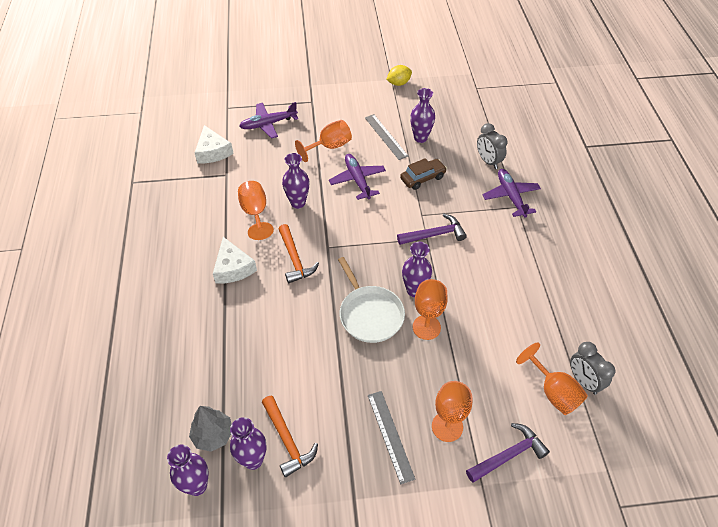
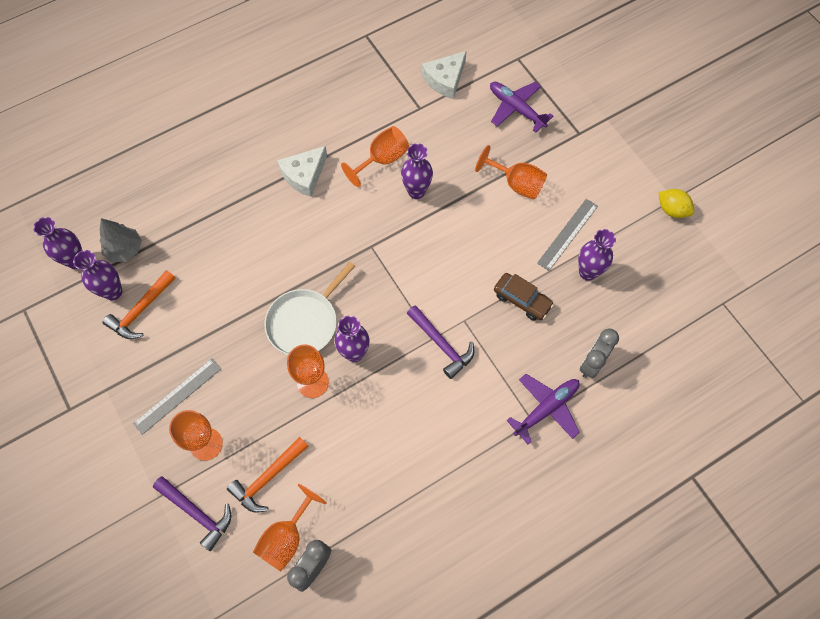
camera: 65 degrees right, 15 degrees up
(295, 259) = (341, 223): orange hammer -> orange hammer (268, 478)
(357, 180) = (480, 234): purple plane -> none

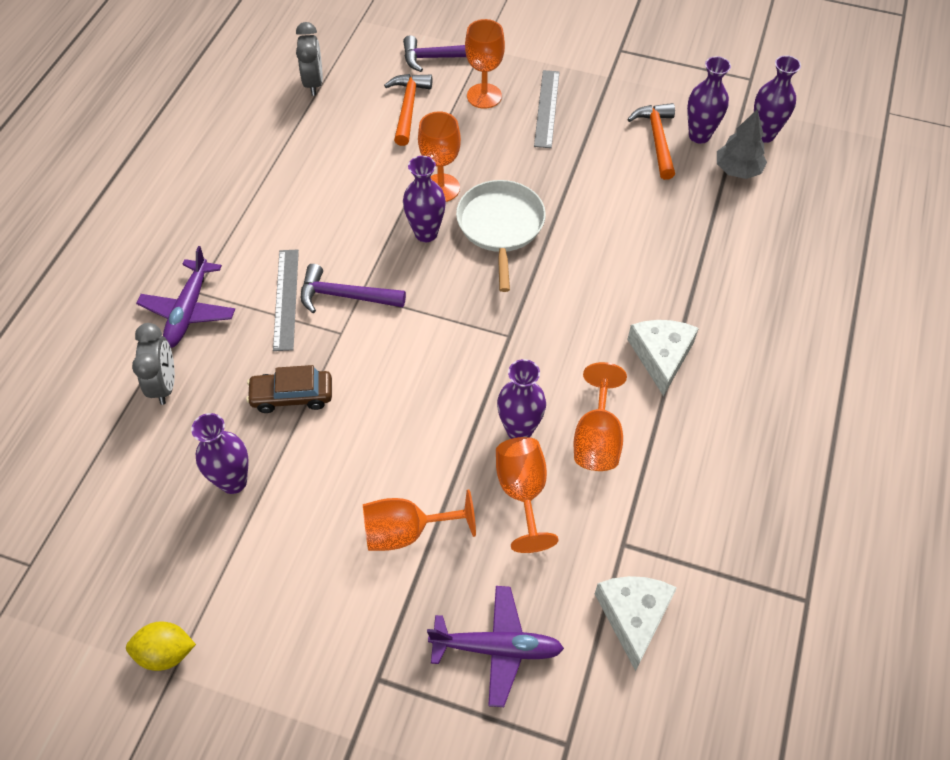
camera: 140 degrees right, 10 degrees down
(286, 537) = (353, 86): orange goblet -> orange goblet (522, 492)
(567, 234) = (291, 512): grey ruler -> grey ruler (286, 299)

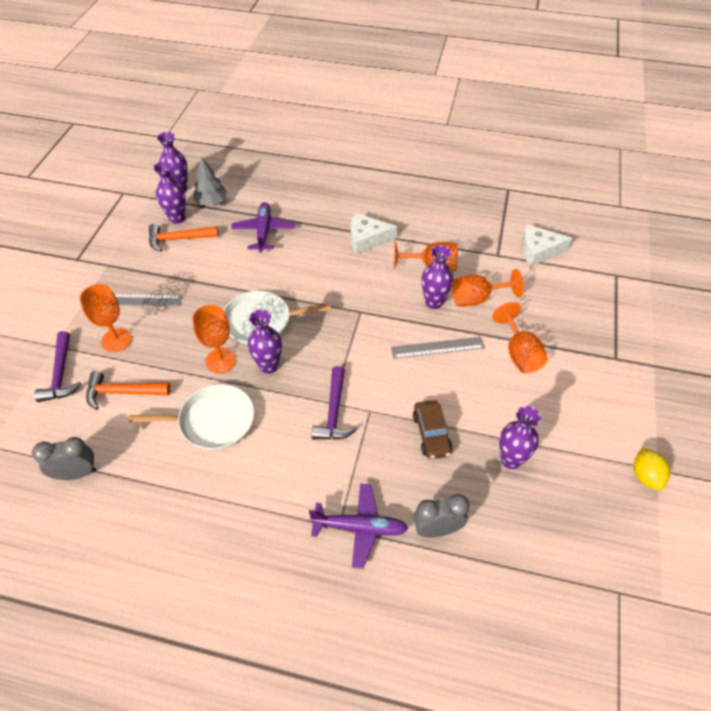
camera: 95 degrees left, 5 degrees down
(286, 299) = (340, 453): grey ruler -> grey ruler (437, 347)
(355, 183) = (213, 421): none -> white pan
(496, 648) = (577, 305): purple plane -> purple plane (263, 232)

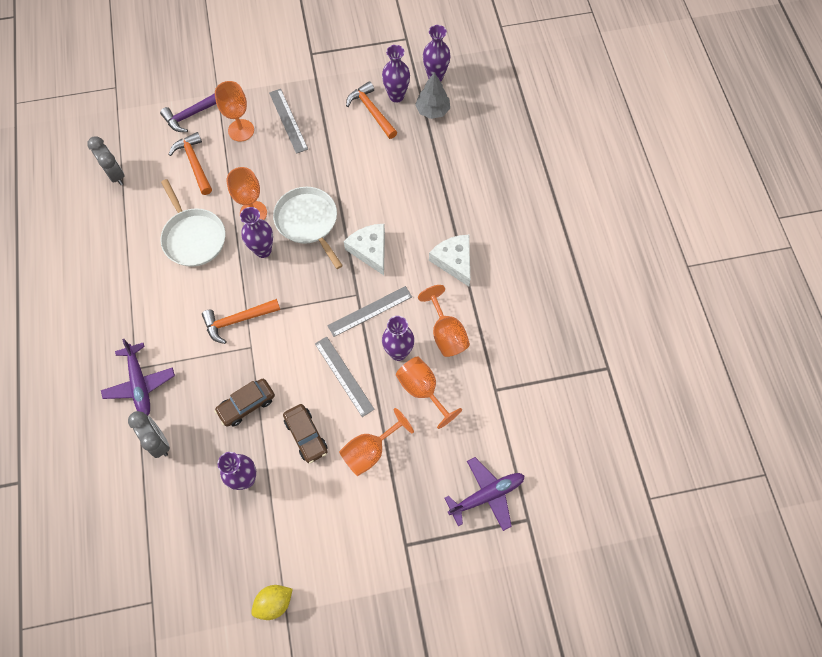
camera: 65 degrees right, 15 degrees up
(263, 232) = (416, 171): purple plane -> purple plane (486, 495)
(334, 412) = (237, 320): purple hammer -> orange hammer
(382, 308) = (370, 311): none -> grey ruler
(485, 395) = (306, 435): none -> brown car
(538, 250) = (523, 428): white cheese -> white cheese (370, 250)

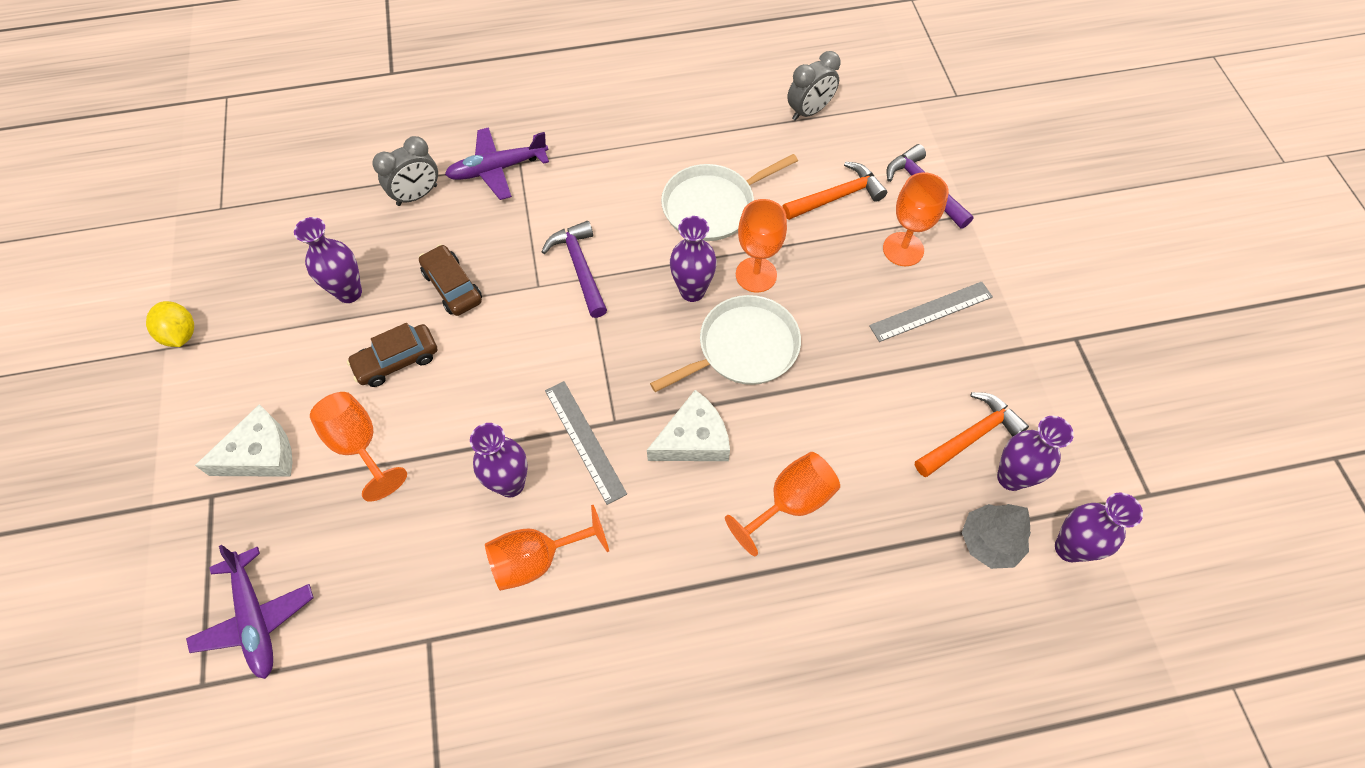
camera: 90 degrees right, 5 degrees down
(237, 320) = (580, 267): orange hammer -> purple hammer
(344, 376) = (480, 407): grey ruler -> none
(422, 390) = (443, 521): orange goblet -> orange goblet (790, 503)
(454, 261) = (672, 575): white cheese -> white cheese (261, 454)

